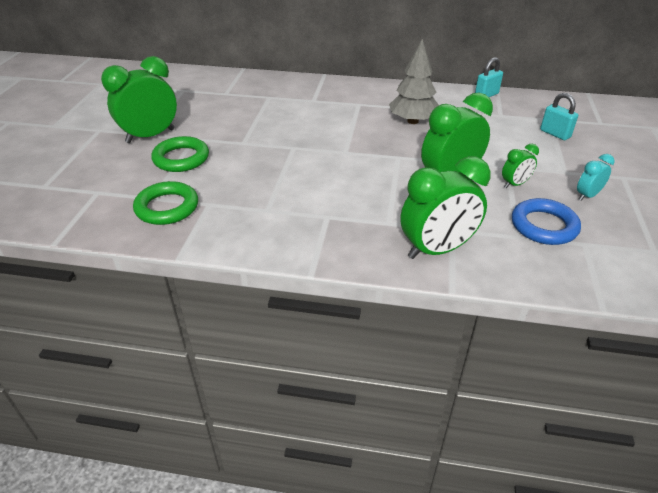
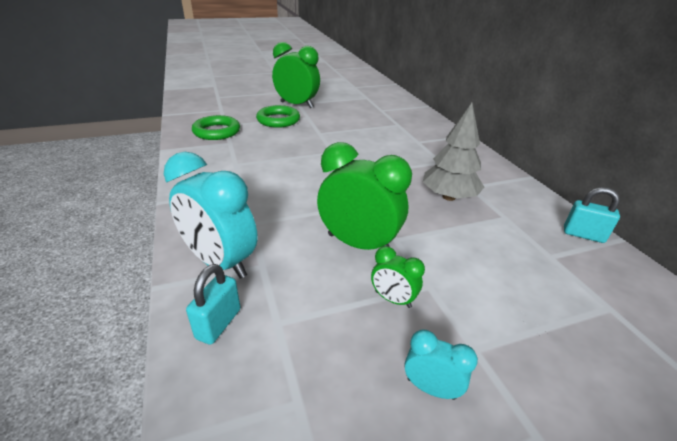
camera: 60 degrees right, 5 degrees down
(437, 250) = (220, 262): green clock -> turquoise clock
(544, 226) = (315, 345): blue ring -> none
(555, 134) = (572, 320): turquoise padlock -> turquoise padlock (218, 323)

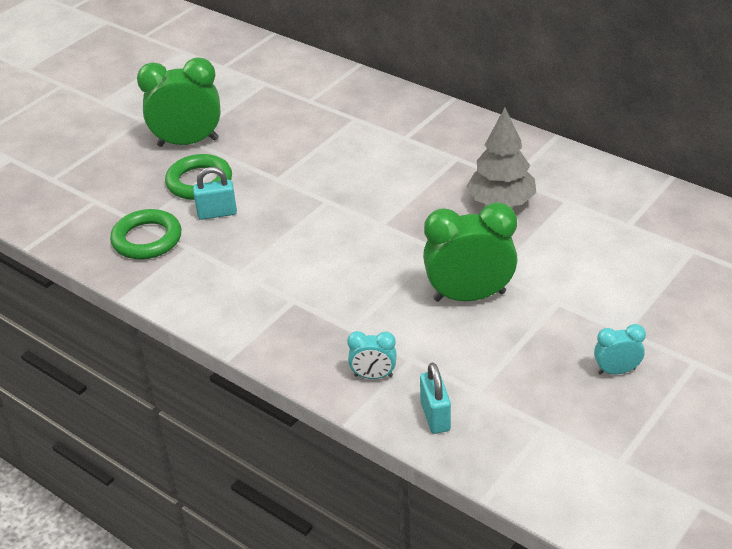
camera: 30 degrees left, 5 degrees up
(220, 262) = (373, 376): turquoise clock -> turquoise clock, size x0.49
(392, 299) = (541, 328): green clock -> none
(583, 235) = (641, 188): turquoise padlock -> turquoise padlock (217, 213)

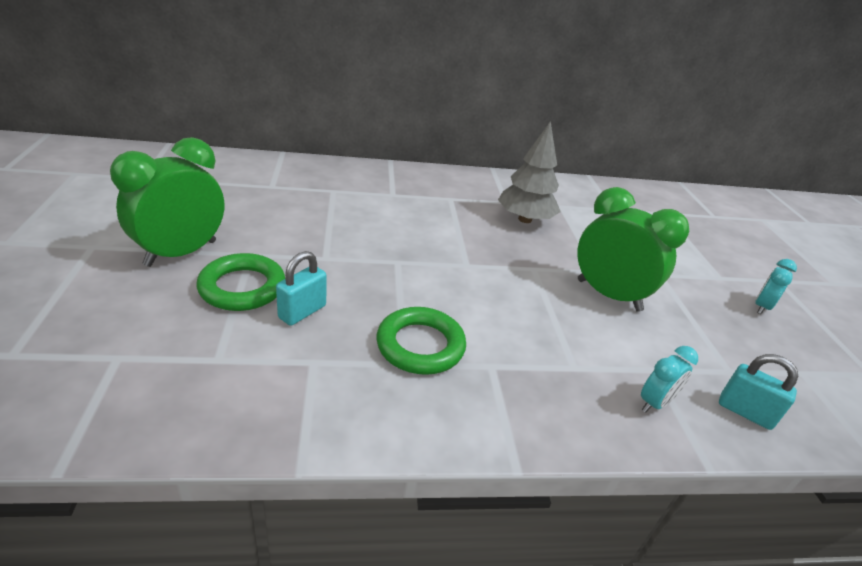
camera: 50 degrees left, 5 degrees down
(147, 239) = (248, 375): green ring -> green ring (420, 345)
(469, 296) = (608, 295): green clock -> green clock turned 90 degrees clockwise

